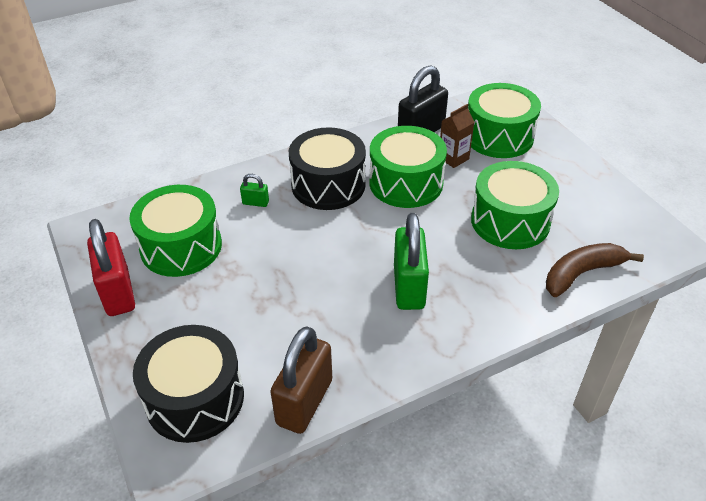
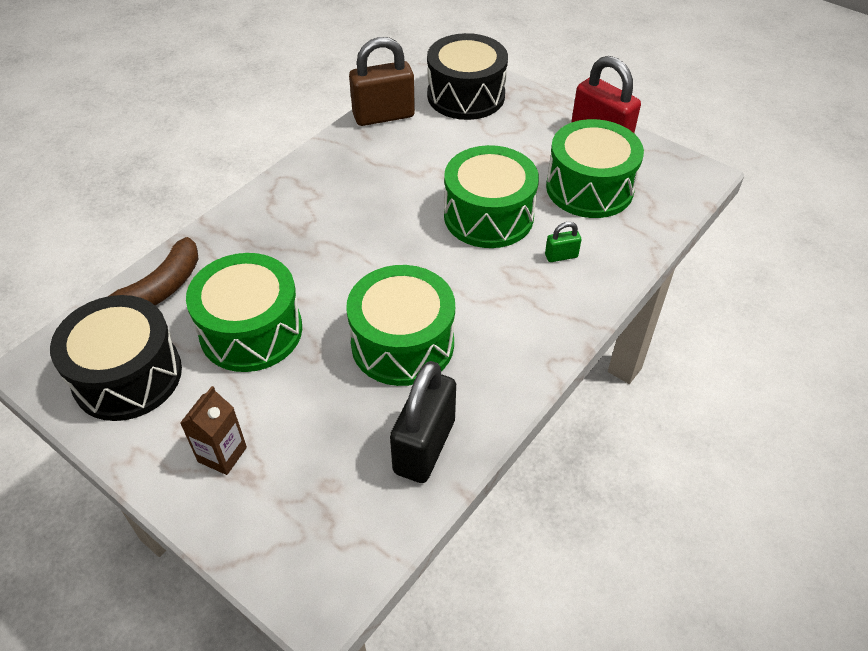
camera: 155 degrees right, 5 degrees up
(304, 402) = (383, 116): brown padlock -> brown padlock turned 75 degrees clockwise
(328, 185) = (497, 307): black drum -> black drum (127, 376)
(409, 287) = (341, 220): green padlock -> none
(453, 158) = (355, 410): brown carton -> brown carton (222, 454)
(498, 136) = (299, 483): green drum -> green drum (488, 216)

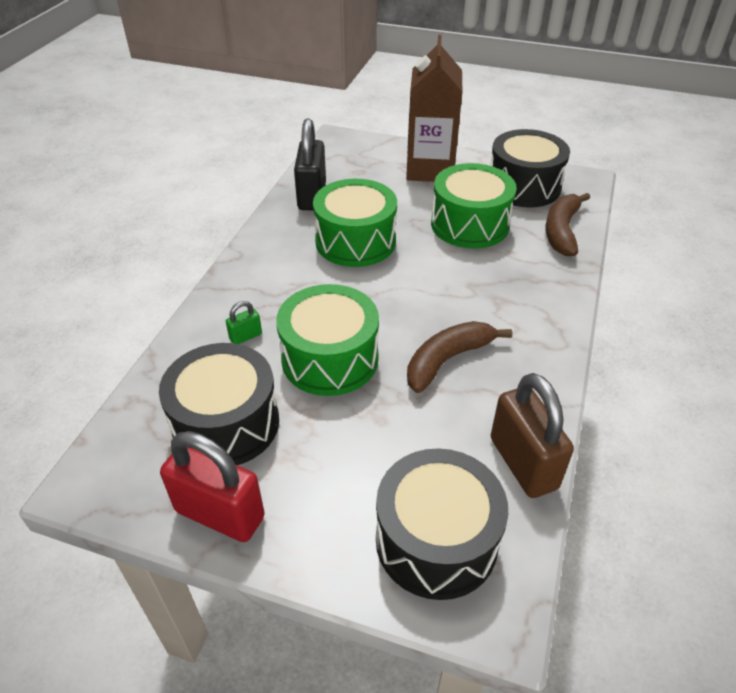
camera: 160 degrees right, 5 degrees down
(222, 454) = (430, 169): brown carton -> brown carton, size x2.07
(383, 116) = (523, 463): brown padlock -> brown padlock turned 75 degrees counterclockwise
(387, 190) = (448, 360): none -> brown banana
(589, 188) = (226, 423): green drum -> black drum

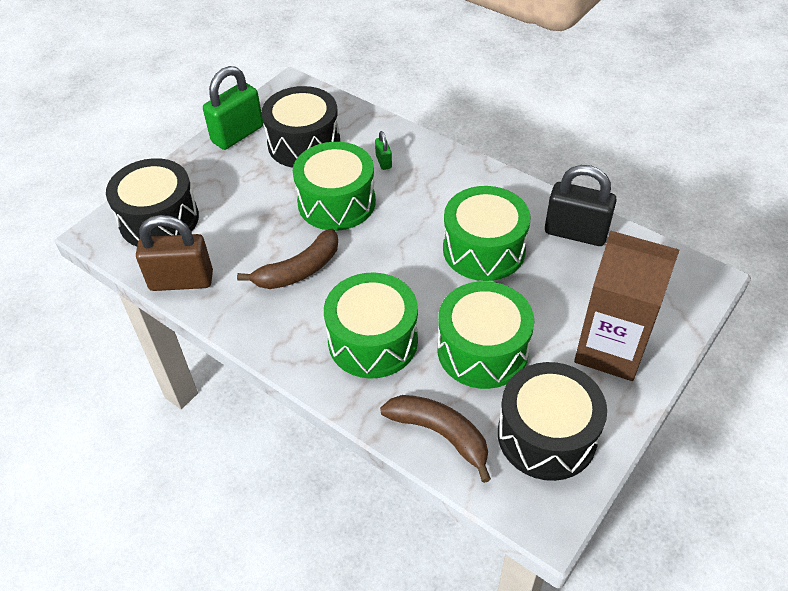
camera: 110 degrees right, 5 degrees up
(220, 514) = (237, 134): red padlock -> green padlock
(448, 360) = (299, 270): brown banana -> brown banana turned 75 degrees clockwise
(501, 285) = (373, 341): none -> green drum

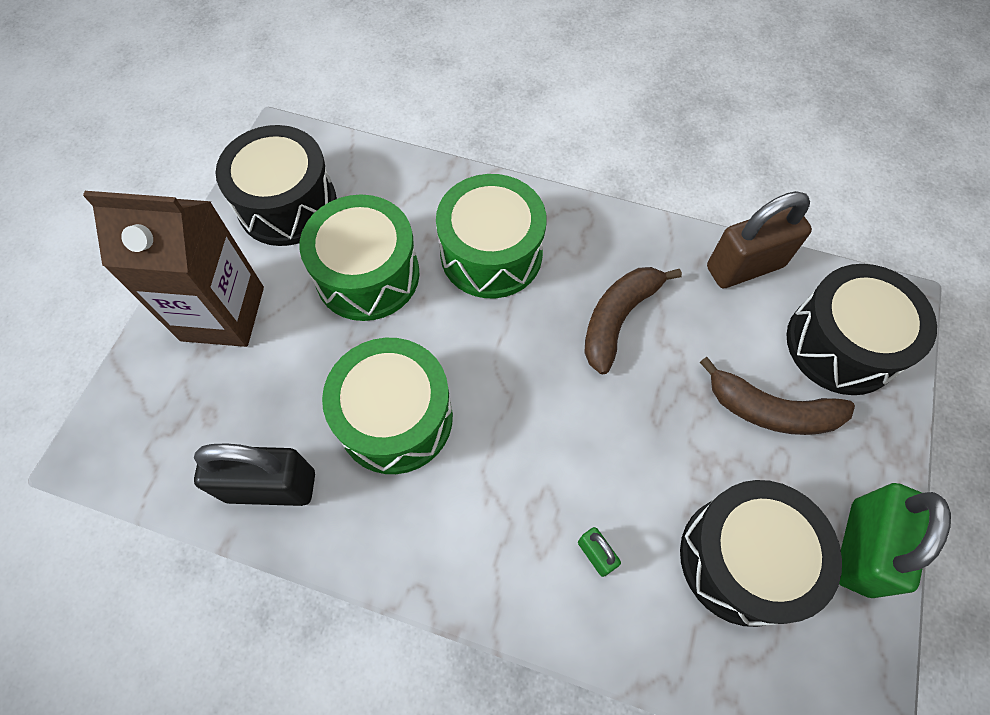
camera: 160 degrees right, 15 degrees up
(336, 202) = (627, 444): green drum -> none
(440, 434) = (390, 180): brown banana -> brown banana (770, 410)

